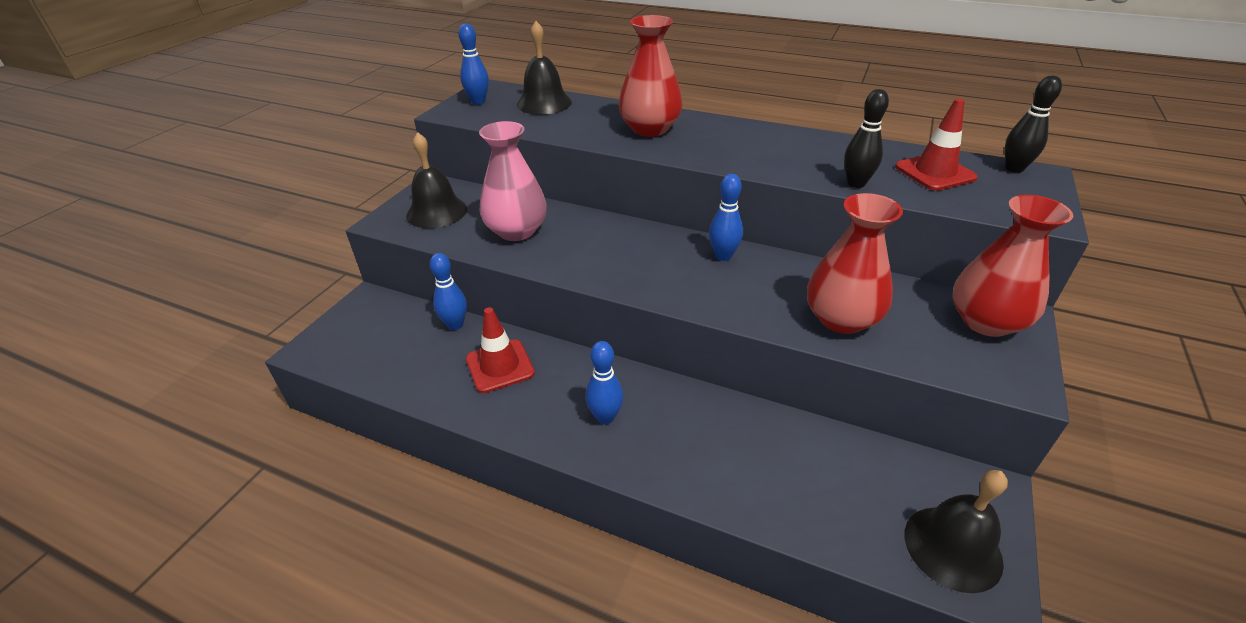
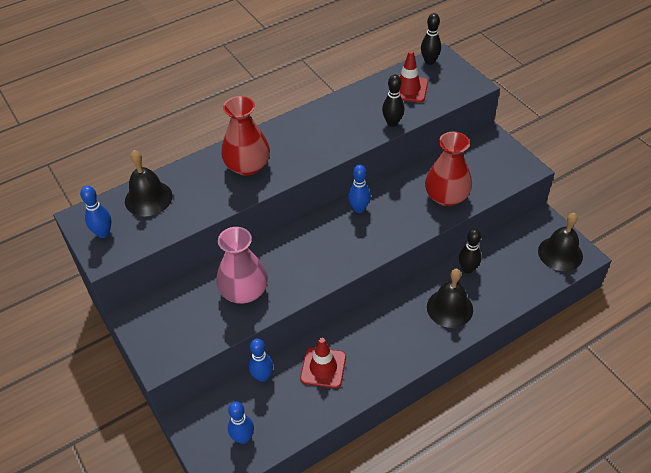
camera: 55 degrees left, 10 degrees up
(437, 212) = (175, 326): black bell -> black bell (449, 308)
(605, 417) = (403, 335): blue bowling pin -> blue bowling pin (243, 438)
(784, 435) = (467, 269): none -> black bowling pin
(986, 321) = (486, 150): red vase -> none

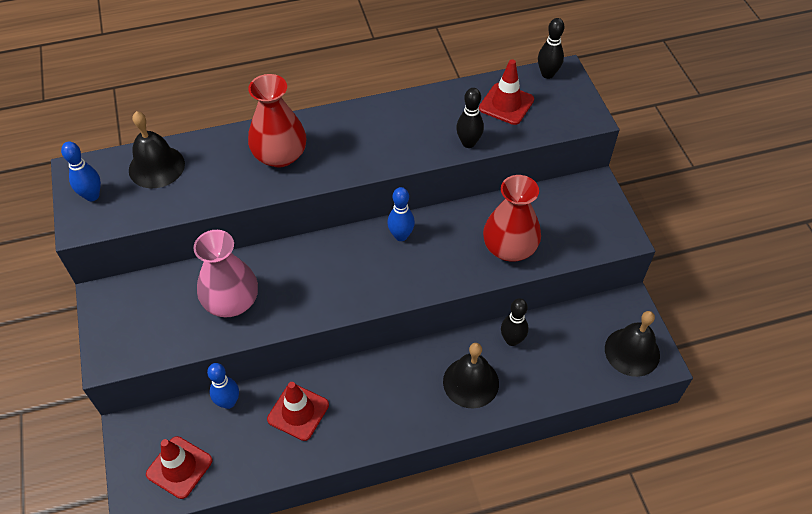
camera: 15 degrees right, 5 degrees up
(243, 438) = (179, 467): blue bowling pin -> red traffic cone

